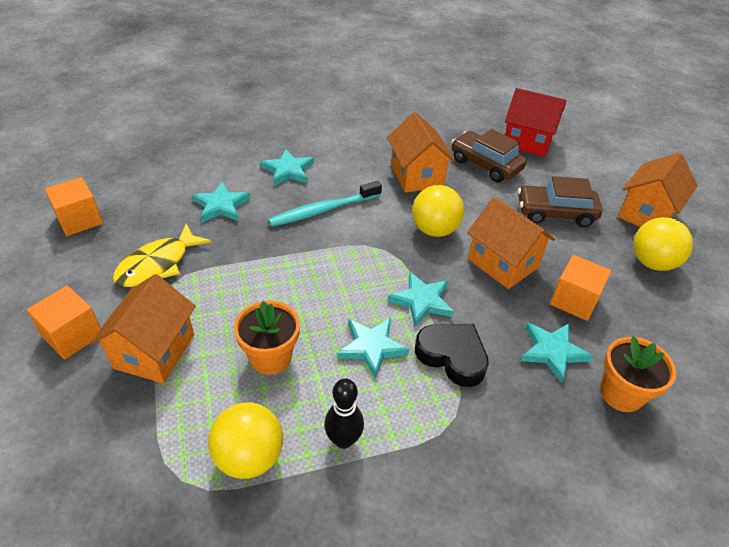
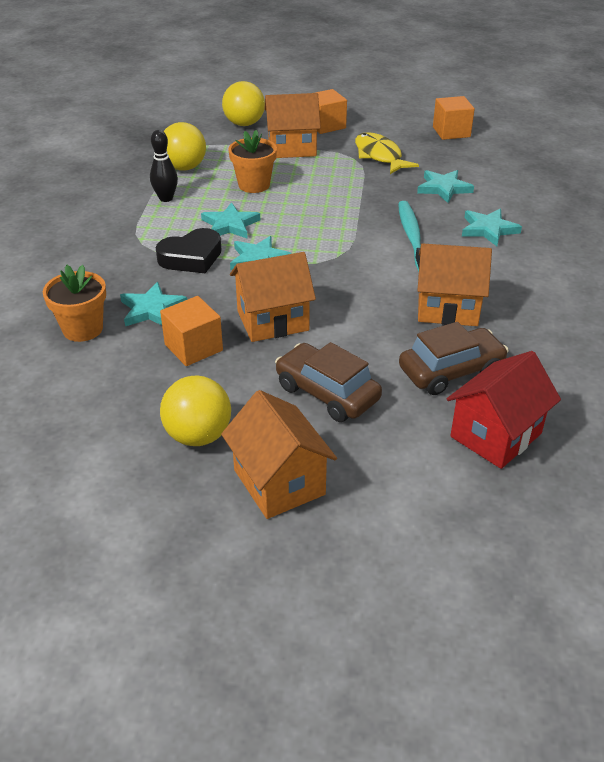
camera: 115 degrees right, 5 degrees down
(154, 351) = (292, 148): orange house -> orange house turned 45 degrees counterclockwise
(434, 230) = (347, 293): yellow ball -> yellow ball (244, 124)
(555, 213) = (327, 393): brown car -> brown car turned 75 degrees counterclockwise

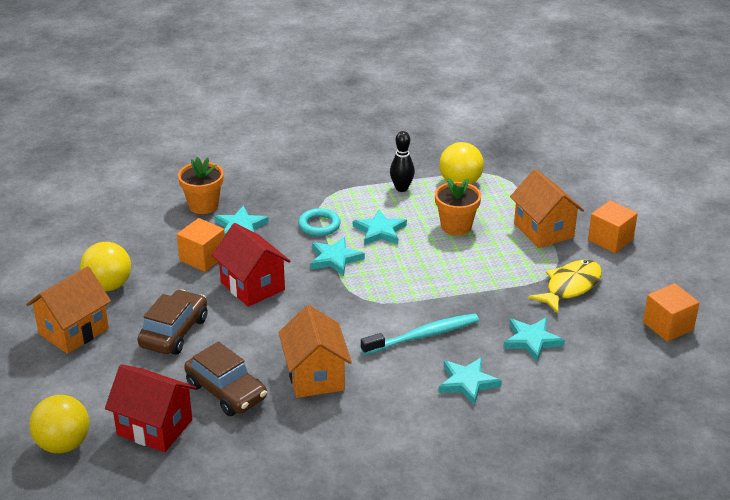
camera: 70 degrees right, 5 degrees down
(191, 257) = (319, 225): black heart -> turquoise ring
(244, 124) = (571, 192): yellow ball -> yellow ball (63, 444)
(273, 321) = (252, 286): orange house -> red house

